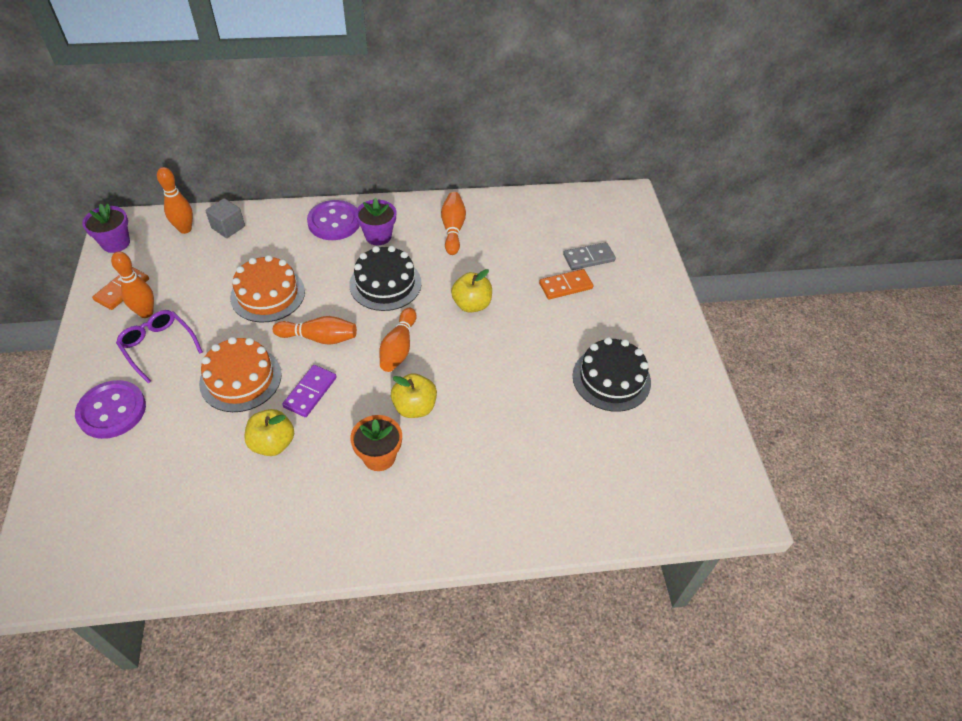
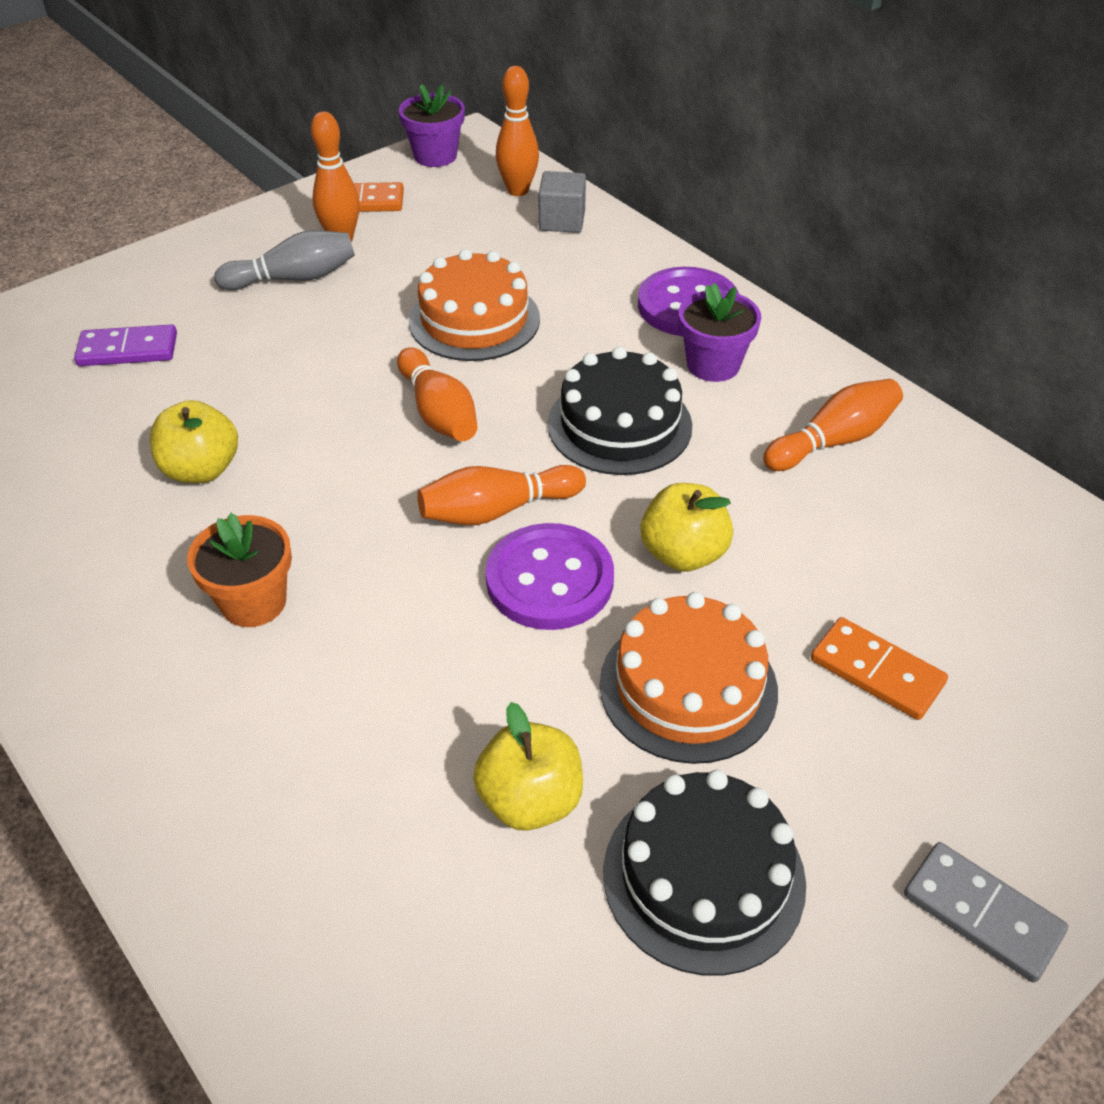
camera: 60 degrees right, 5 degrees down
(112, 411) = (159, 300): purple button -> purple button (549, 580)
(158, 346) = (294, 278): purple glasses -> grey bowling pin
(240, 379) = (296, 377): orange cake -> orange cake (688, 687)
(310, 392) = (325, 458): purple domino -> purple domino (128, 350)
(414, 407) = (387, 594): yellow apple -> yellow apple (530, 800)
(588, 258) = (996, 674): grey domino -> grey domino (982, 914)

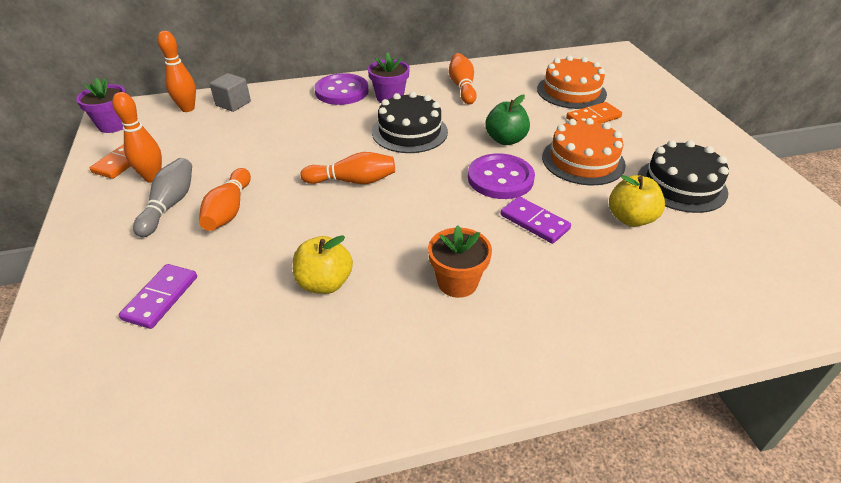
camera: 65 degrees left, 5 degrees down
(446, 657) = (534, 222): none -> purple domino
(474, 320) = (286, 151): orange cake -> orange cake (571, 91)
(497, 510) = (443, 181): orange bowling pin -> orange bowling pin (229, 210)
(683, 554) = (505, 140): yellow apple -> green apple
(982, 914) = (708, 133): grey domino -> none

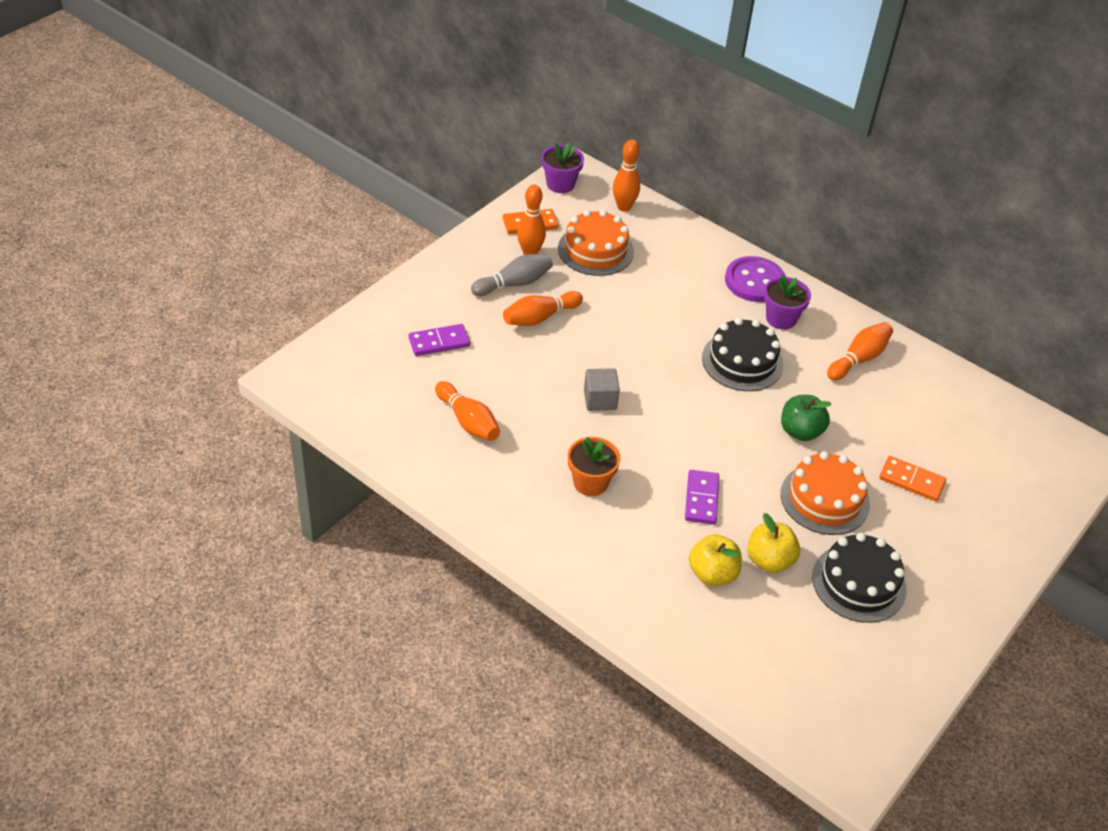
camera: 50 degrees right, 5 degrees up
(233, 104) = (659, 228): grey cube -> grey cube (600, 400)
(325, 283) = (523, 412): yellow apple -> yellow apple (712, 574)
(353, 181) = (640, 364): orange bowling pin -> orange bowling pin (468, 421)
(500, 178) = (738, 453): purple button -> none
(571, 91) = (946, 445): orange cake -> orange cake (595, 250)

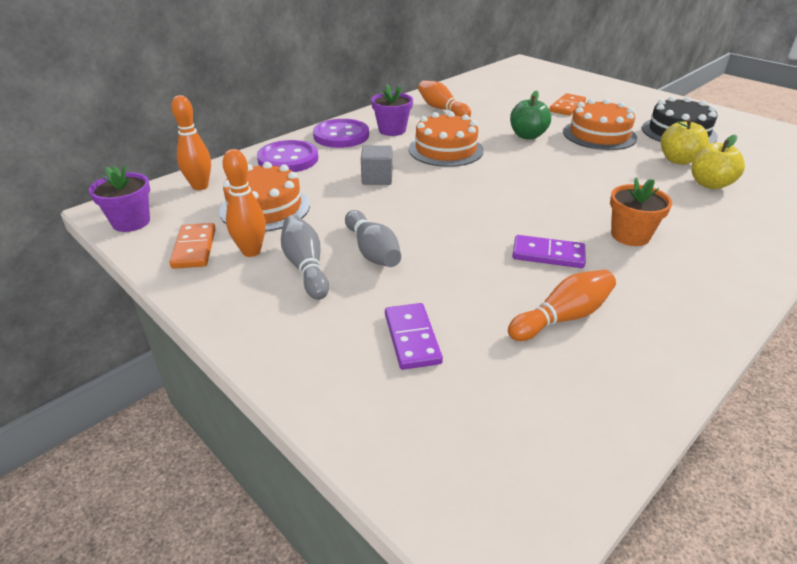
camera: 80 degrees left, 10 degrees down
(540, 317) = (372, 251): orange bowling pin -> grey bowling pin
(600, 400) = (507, 222): grey cube -> grey cube (377, 178)
(689, 251) = (288, 159): none -> purple button
(701, 499) = (624, 181): purple domino -> purple domino (548, 254)
(742, 361) = (445, 149): black cake -> orange cake

